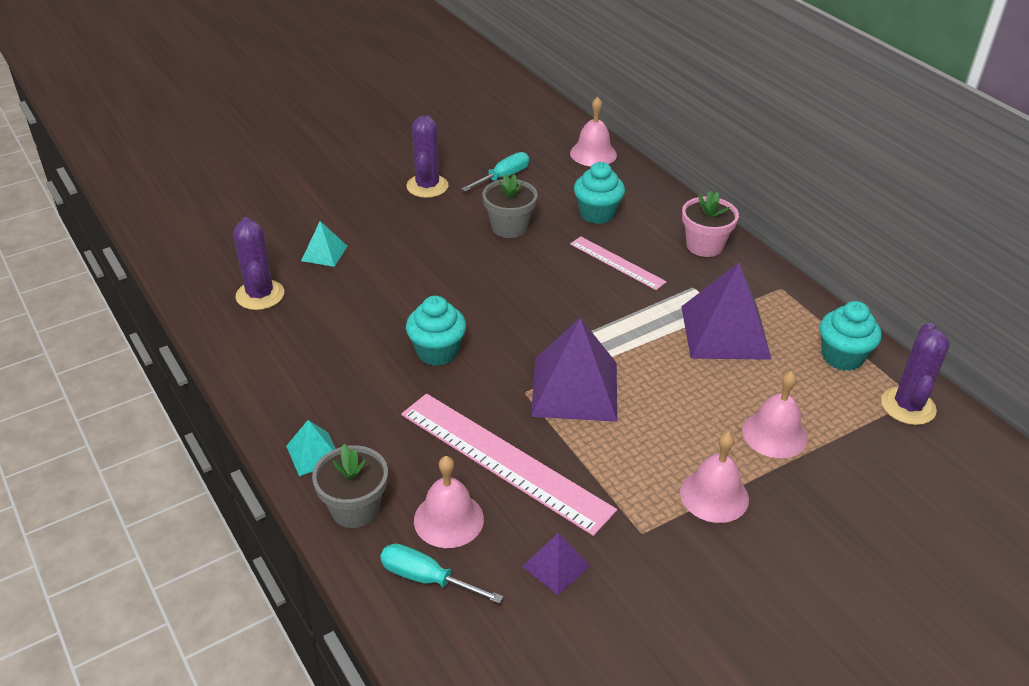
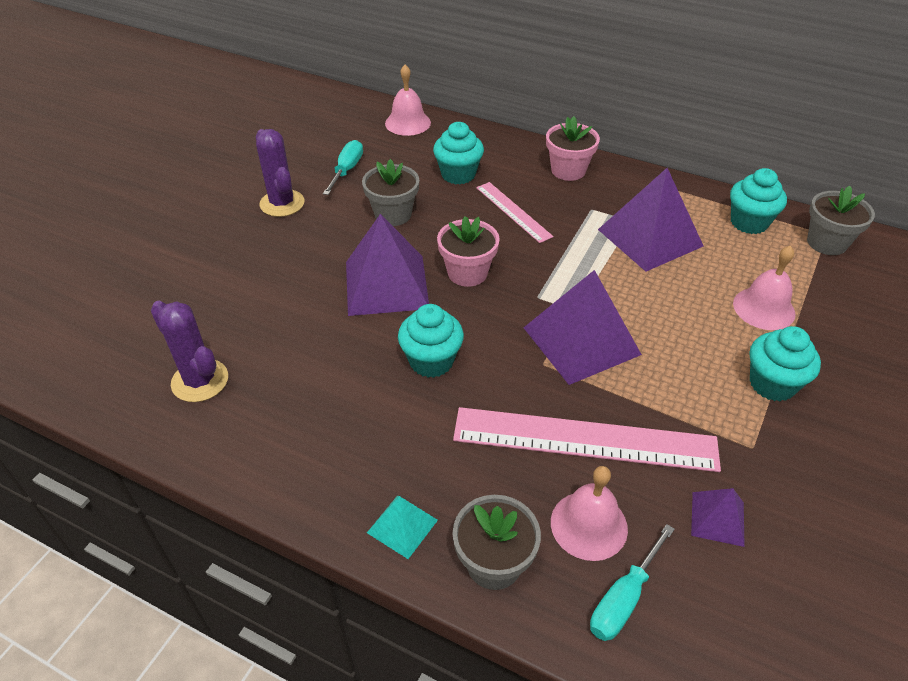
camera: 30 degrees left, 5 degrees up
(324, 253) = (233, 308): turquoise pyramid -> none
(427, 578) = (623, 599): turquoise screwdriver -> turquoise screwdriver turned 45 degrees counterclockwise
(454, 281) = (386, 284): none -> purple pyramid
(528, 297) = (467, 273): none -> pink flower pot
(617, 263) = (513, 211): pink ruler -> pink ruler turned 45 degrees clockwise
(714, 495) = (772, 384): pink bell -> turquoise cupcake
(908, 406) = (826, 242): purple cactus -> grey flower pot

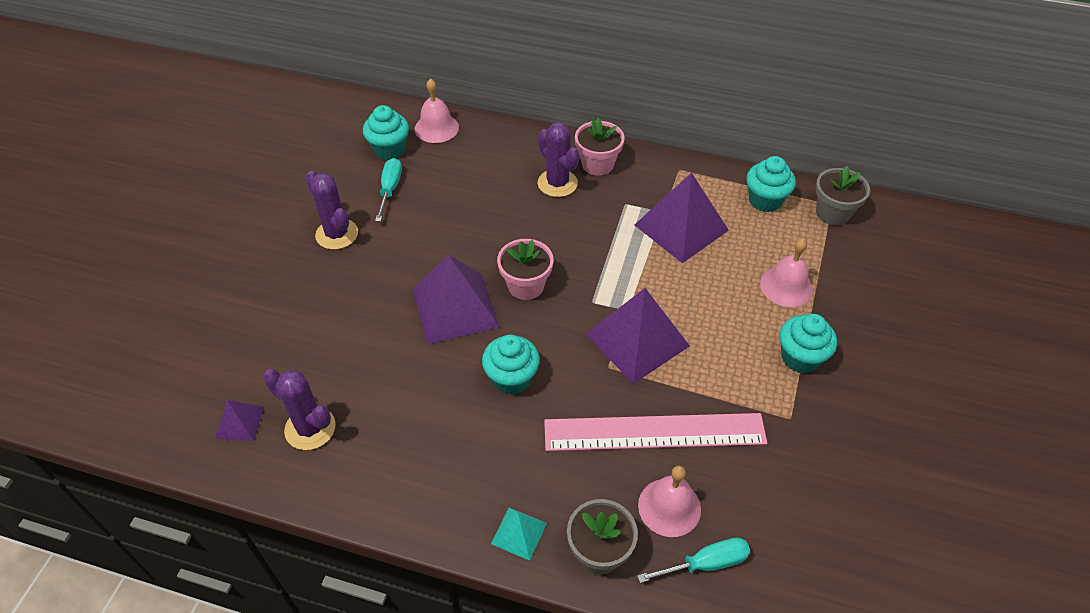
camera: 10 degrees left, 5 degrees up
(393, 214) = (445, 233): grey flower pot -> none
(458, 174) = (496, 181): turquoise cupcake -> turquoise cupcake (389, 149)
(513, 211) = (555, 215): pink ruler -> none
(522, 183) = (557, 183): none -> purple cactus
(623, 599) = (705, 563): turquoise screwdriver -> turquoise screwdriver turned 135 degrees counterclockwise
(717, 518) = (769, 484): purple pyramid -> purple pyramid (239, 422)

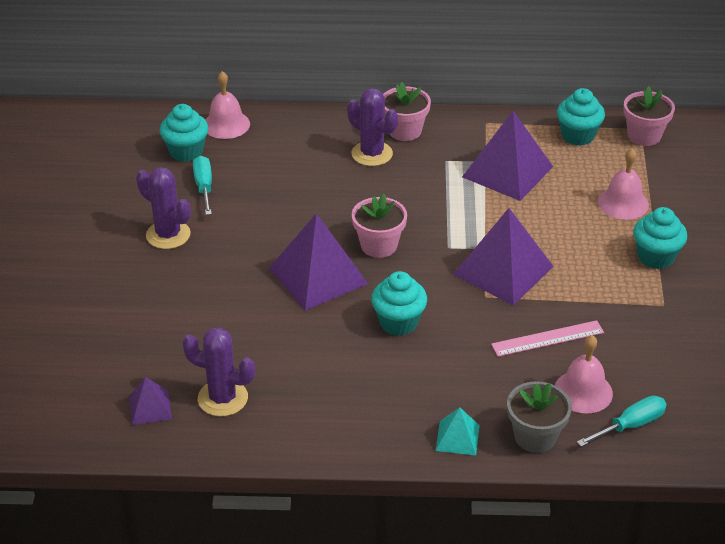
camera: 15 degrees left, 10 degrees down
(654, 432) = (547, 338): pink ruler -> pink ruler, size x0.55
(833, 213) = (644, 136): grey flower pot -> pink flower pot

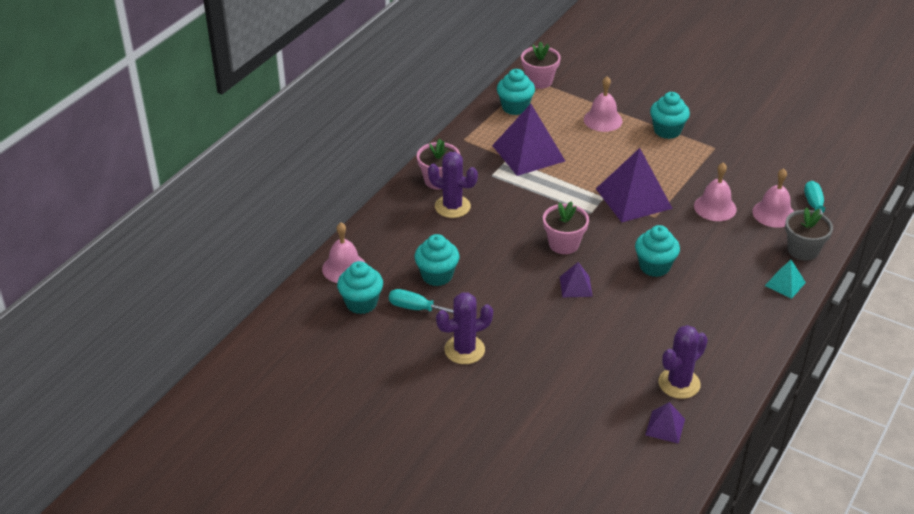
camera: 60 degrees left, 0 degrees up
(260, 181) = (437, 275): none -> turquoise cupcake
(318, 276) = (576, 286): purple pyramid -> purple pyramid, size x0.49
(372, 154) = (452, 206): purple cactus -> purple cactus turned 45 degrees clockwise
(547, 338) = (715, 207): pink ruler -> pink bell

